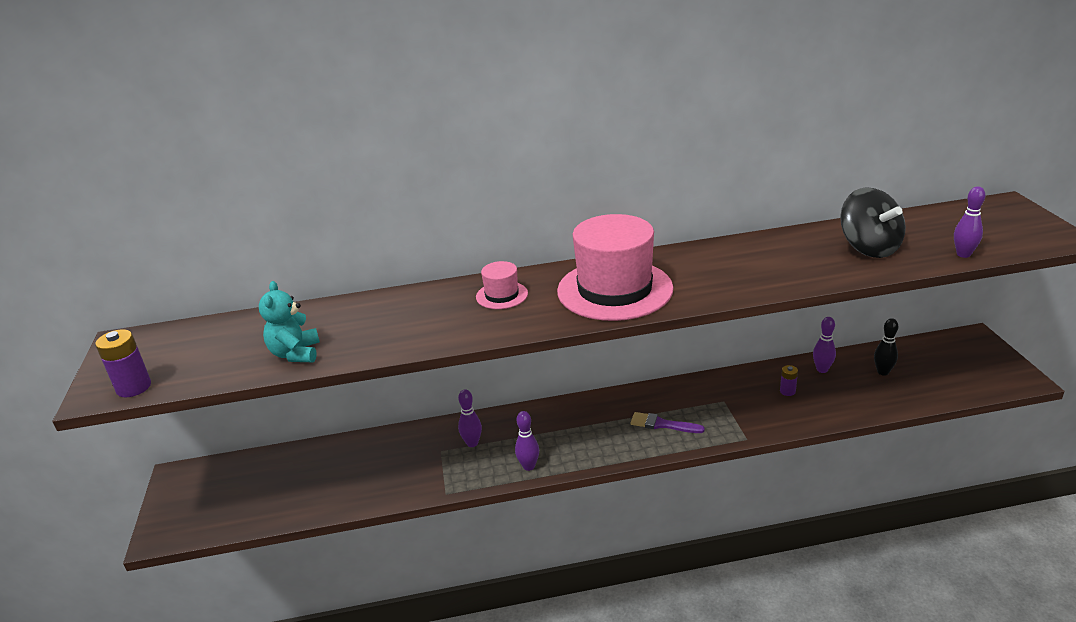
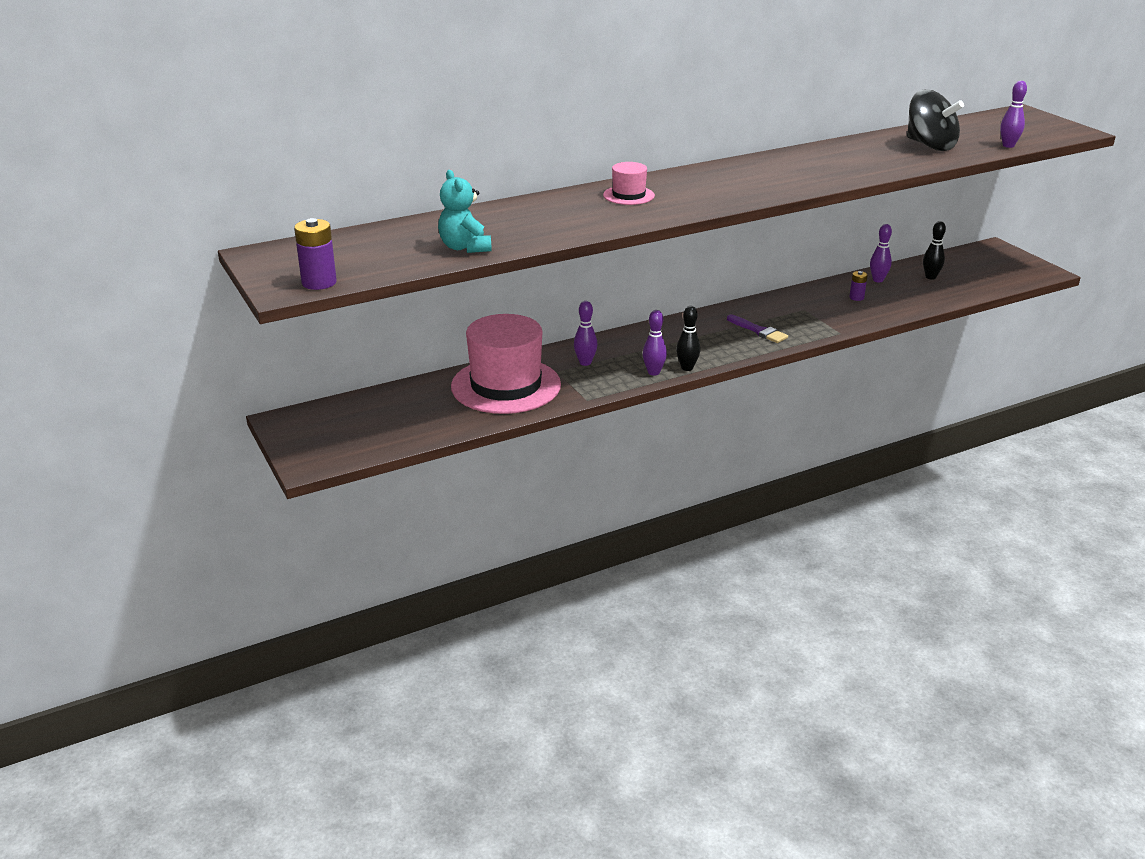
camera: 20 degrees left, 0 degrees up
(564, 465) = (687, 368): none -> black bowling pin
(614, 290) = (732, 185): pink hat -> pink hat (506, 385)
(662, 424) = (759, 331): purple brush -> purple brush turned 135 degrees counterclockwise

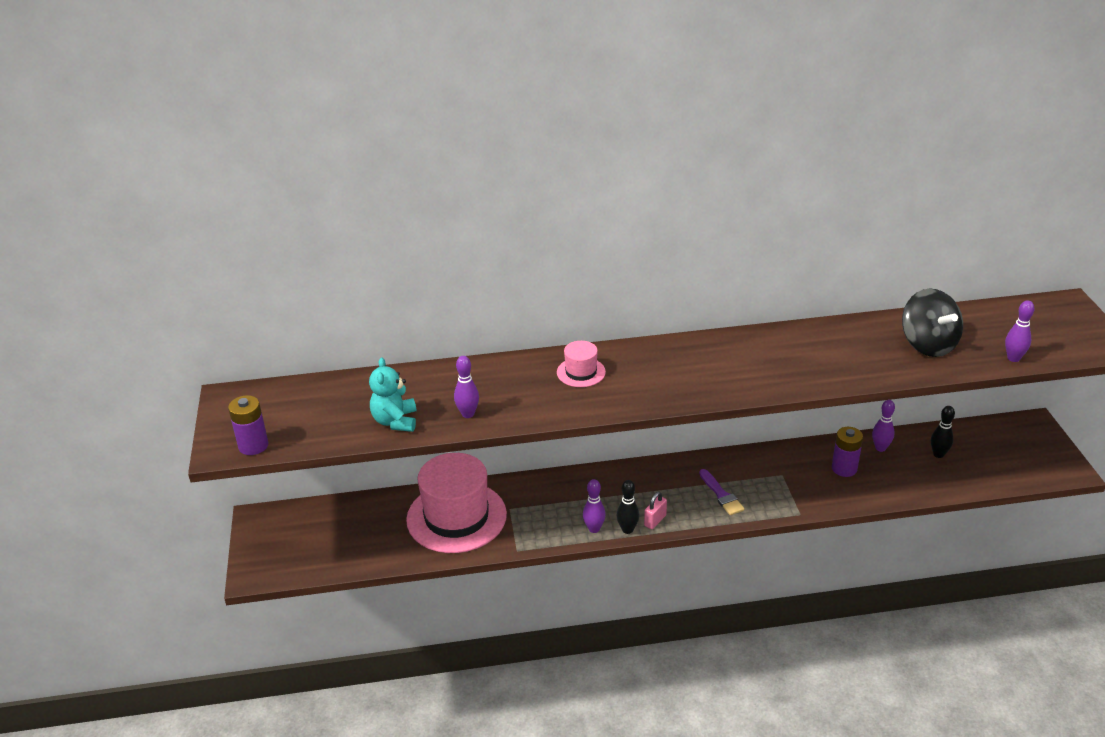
camera: 20 degrees right, 5 degrees up
(585, 362) = (539, 503): purple bowling pin -> purple bowling pin (468, 414)
(709, 357) = (655, 520): none -> pink padlock
(856, 297) = (844, 468): purple battery -> purple battery, size x1.71

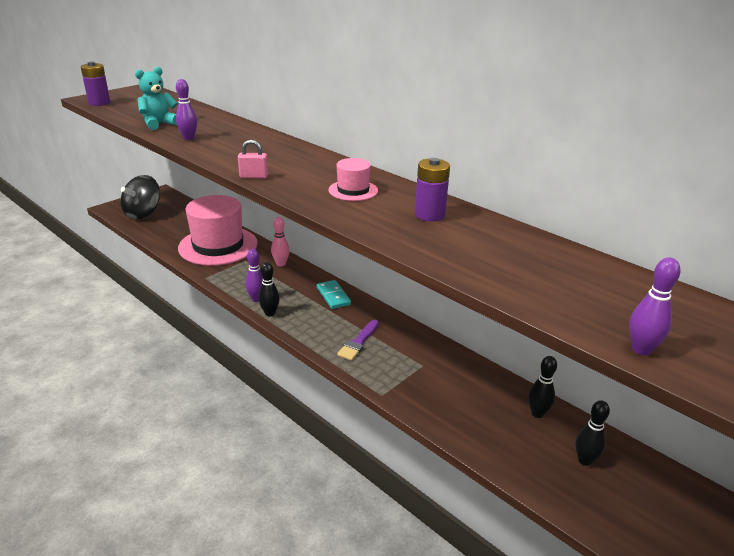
camera: 50 degrees right, 5 degrees down
(543, 487) = (281, 264): none -> pink bowling pin
(581, 372) = (283, 155): pink hat -> pink hat (353, 190)
(636, 477) = (333, 296): none -> turquoise domino
(655, 520) = (293, 322): pink padlock -> pink padlock (253, 176)
(844, 468) = (477, 400): purple battery -> purple battery (429, 215)
(880, 448) = (537, 413): purple bowling pin -> black bowling pin
(928, 344) = (566, 284): black spinning top -> black spinning top (143, 214)

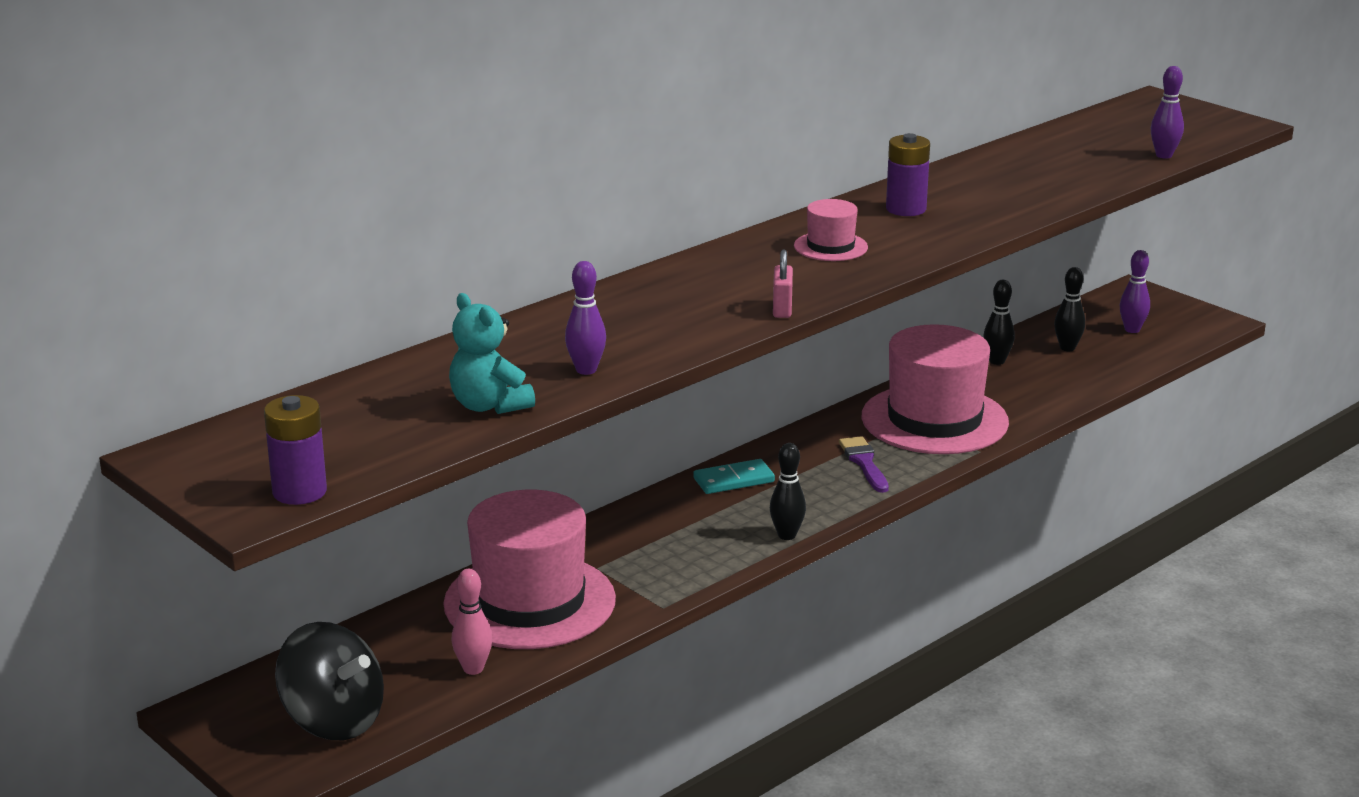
camera: 85 degrees left, 5 degrees down
(256, 299) = (741, 549): purple bowling pin -> purple bowling pin (1132, 330)
(281, 264) = (616, 529): pink bowling pin -> pink bowling pin (473, 669)
(358, 342) = (864, 463): purple brush -> purple brush turned 135 degrees counterclockwise
(426, 375) = (934, 420): none -> pink hat

